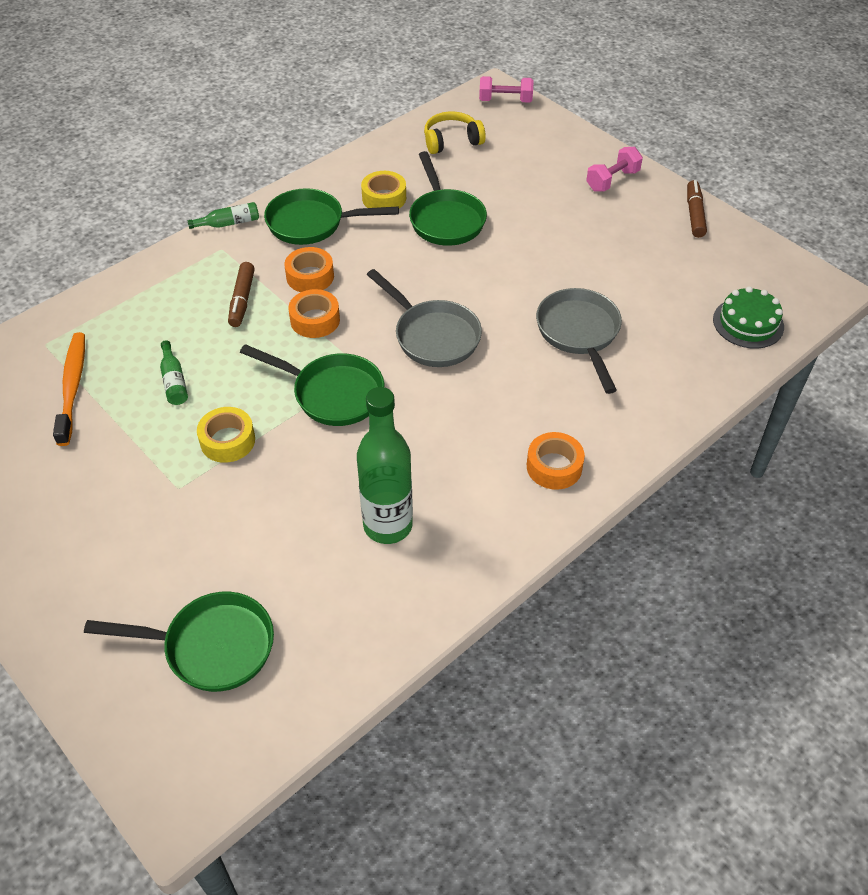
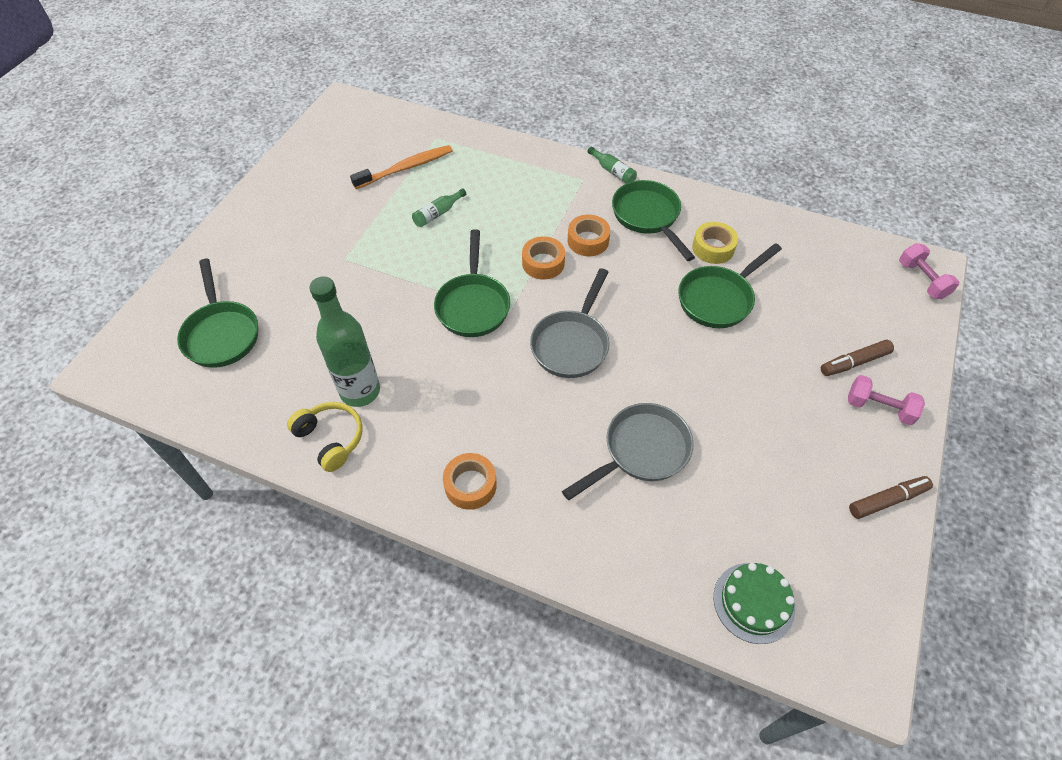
camera: 65 degrees right, 5 degrees up
(227, 441) = (397, 265): yellow tape -> none
(242, 300) = (537, 214): brown marker -> brown marker (854, 362)
(451, 141) = (826, 263): yellow headphones -> yellow headphones (331, 439)

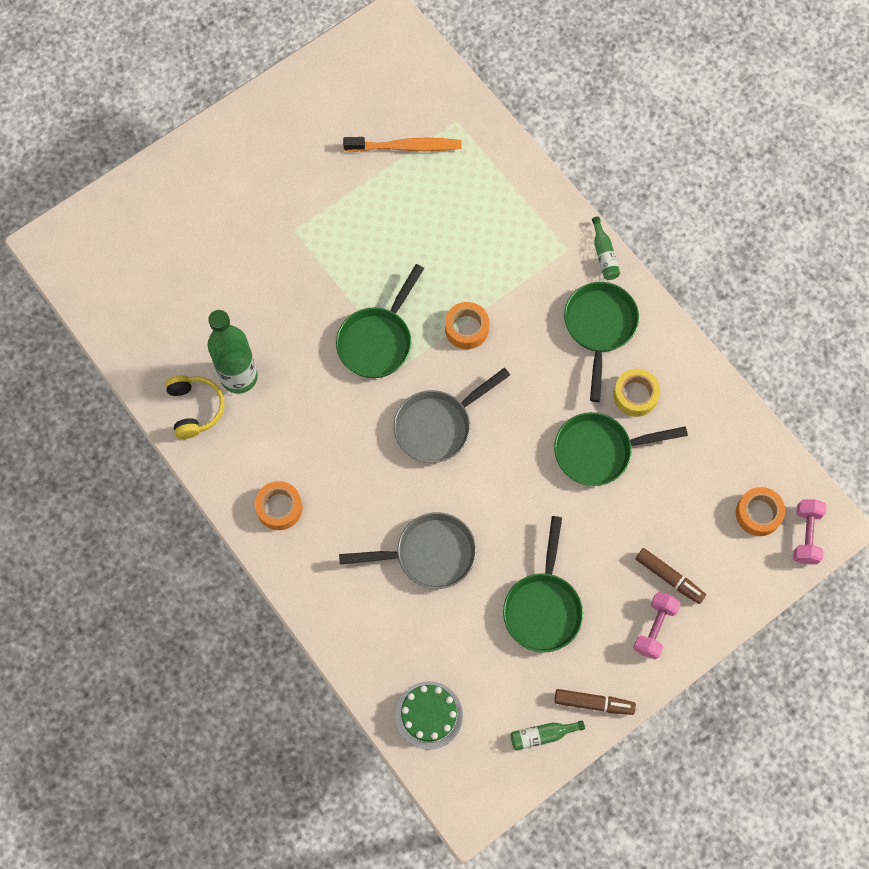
camera: 30 degrees right, 15 degrees up
(221, 334) = (155, 258): green pan -> green pan (543, 607)
(438, 213) = (404, 220): green bottle -> green bottle (542, 735)
(588, 241) = (524, 325): orange tape -> orange tape (758, 514)
(854, 362) = (669, 577): brown marker -> brown marker turned 150 degrees counterclockwise
(879, 408) = (654, 628): pink dumbbell -> pink dumbbell turned 60 degrees clockwise

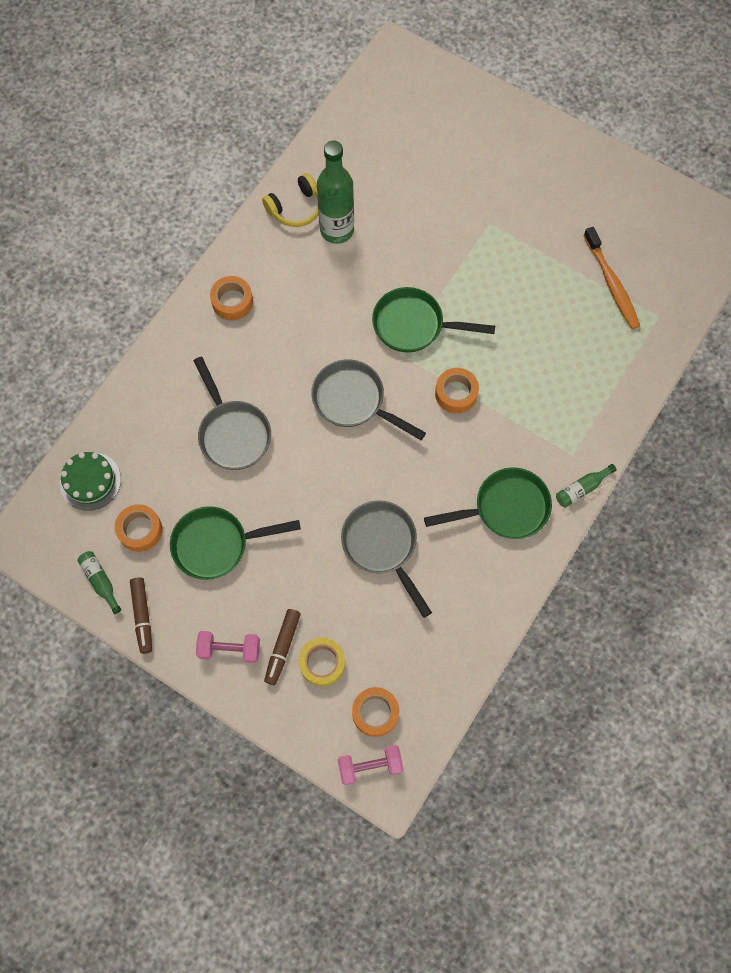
camera: 70 degrees right, 0 degrees up
(501, 679) = (140, 530): none -> orange tape
(599, 451) = (382, 546): green pan -> grey pan
(635, 395) = (450, 562): yellow tape -> yellow tape (322, 663)

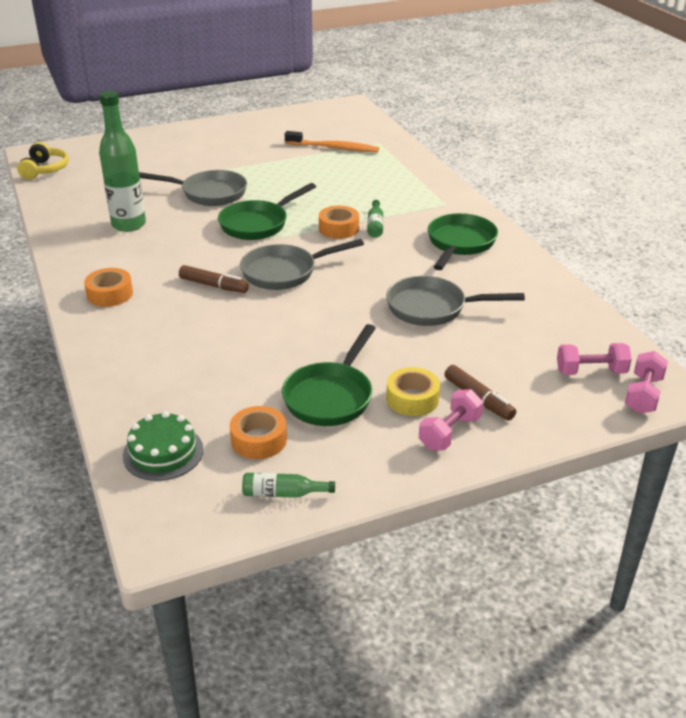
camera: 55 degrees left, 35 degrees down
(142, 616) = (356, 478): brown marker -> brown marker (214, 285)
(233, 433) = (231, 342): grey pan -> grey pan (209, 193)
(296, 208) = (80, 234): yellow headphones -> yellow headphones (45, 169)
(322, 663) = (515, 382): yellow tape -> yellow tape (412, 399)
(375, 713) = (591, 372): orange tape -> pink dumbbell
(582, 489) = (477, 210): green bottle -> green bottle (375, 225)

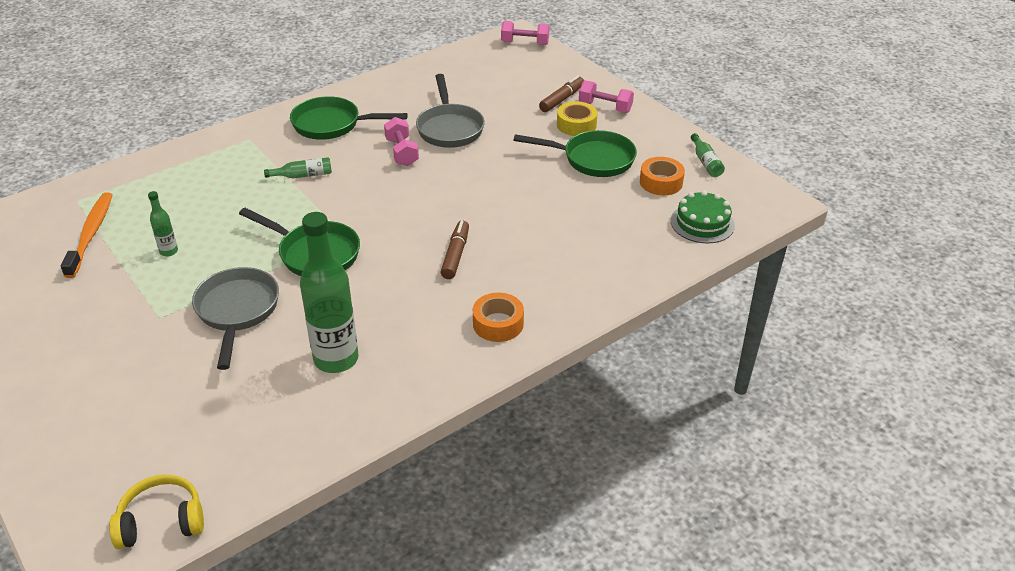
camera: 105 degrees left, 5 degrees up
(285, 272) = (415, 215): grey pan -> none
(296, 172) = (169, 251): none -> green bottle
(338, 228) = (315, 197): orange tape -> none
(591, 372) = (507, 60): pink dumbbell -> pink dumbbell (402, 152)

